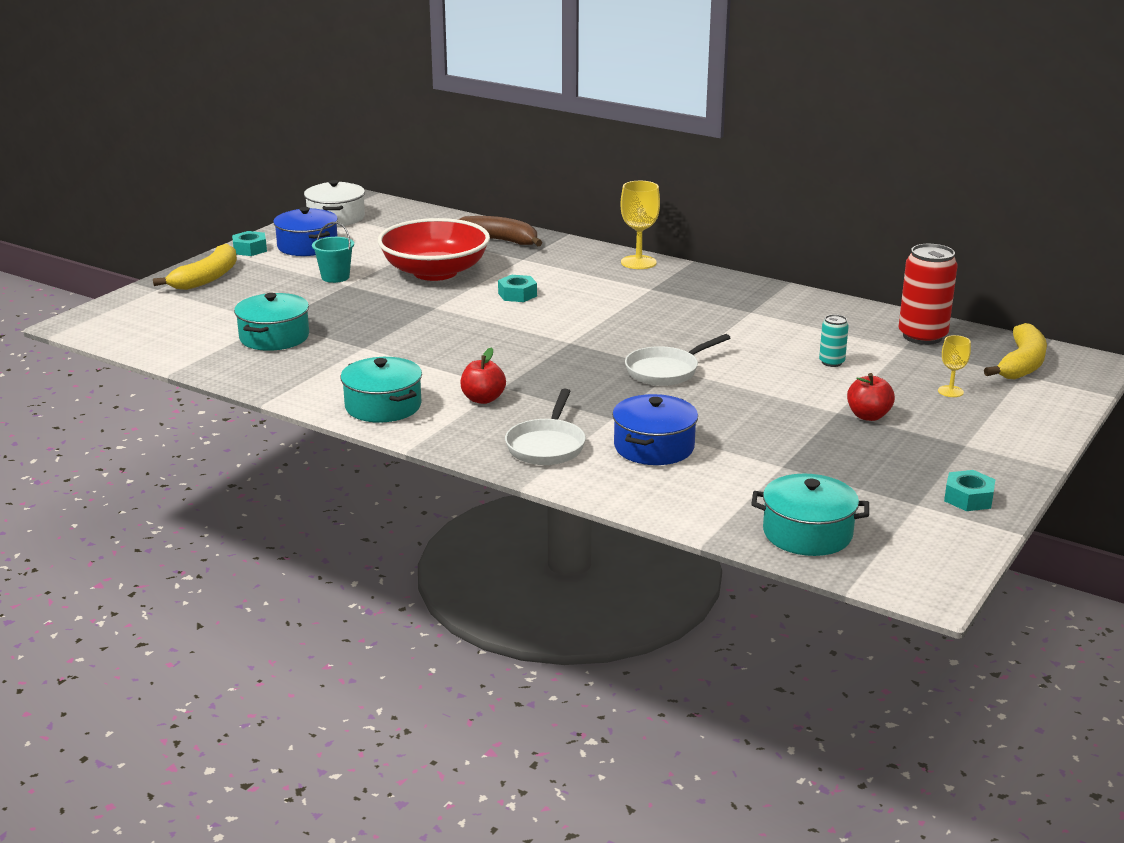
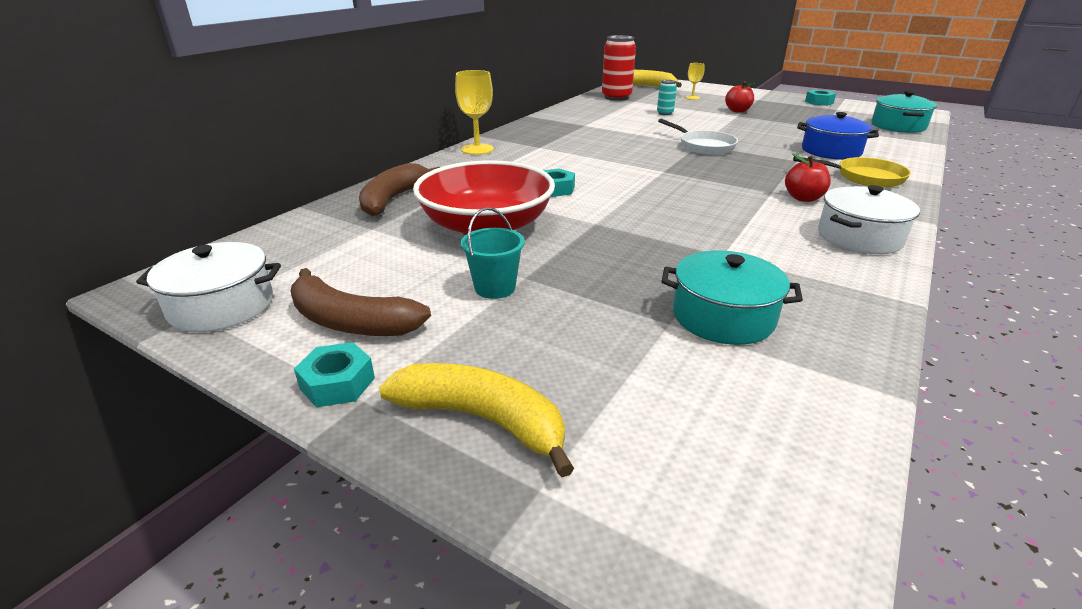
camera: 90 degrees left, 5 degrees up
(307, 246) = (351, 321): blue pot -> brown banana
(383, 406) = (859, 237): turquoise pot -> white pot
(546, 446) = (865, 177): white pan -> yellow pan

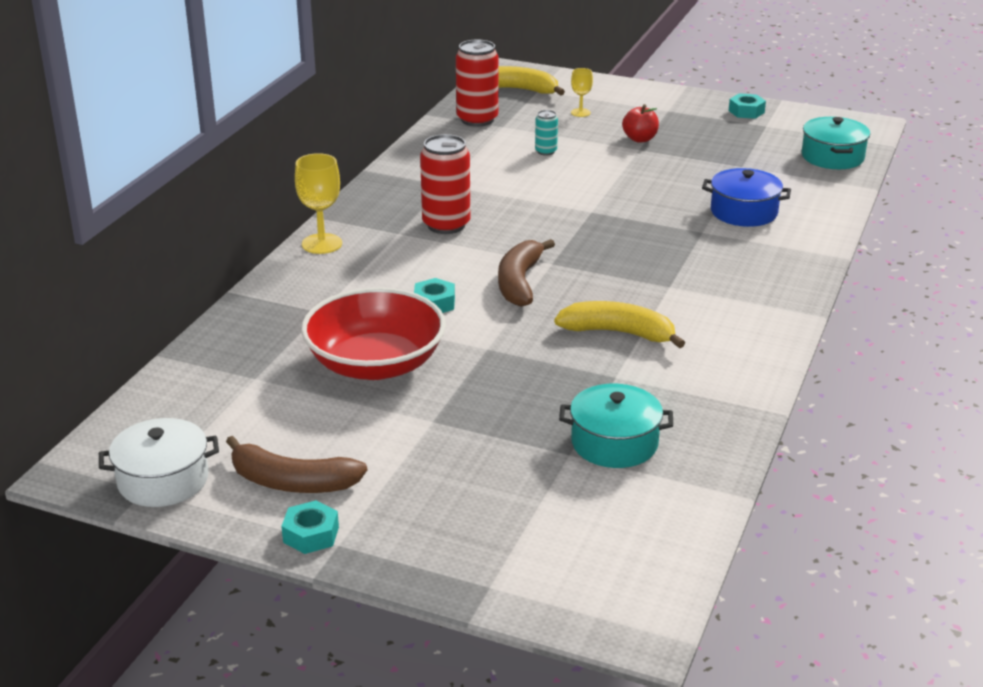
camera: 10 degrees left, 0 degrees up
(393, 199) = (257, 335): brown banana -> brown banana (520, 282)
(483, 420) = (436, 548): yellow banana -> yellow banana (619, 333)
(495, 288) = (408, 435): turquoise bucket -> none
(579, 145) = (446, 225): none -> red can
(703, 146) = (596, 215): white pan -> none
(803, 198) = (701, 293): red apple -> none
(859, 237) = (747, 342): white pot -> none
(865, 177) = (772, 255): yellow pan -> none

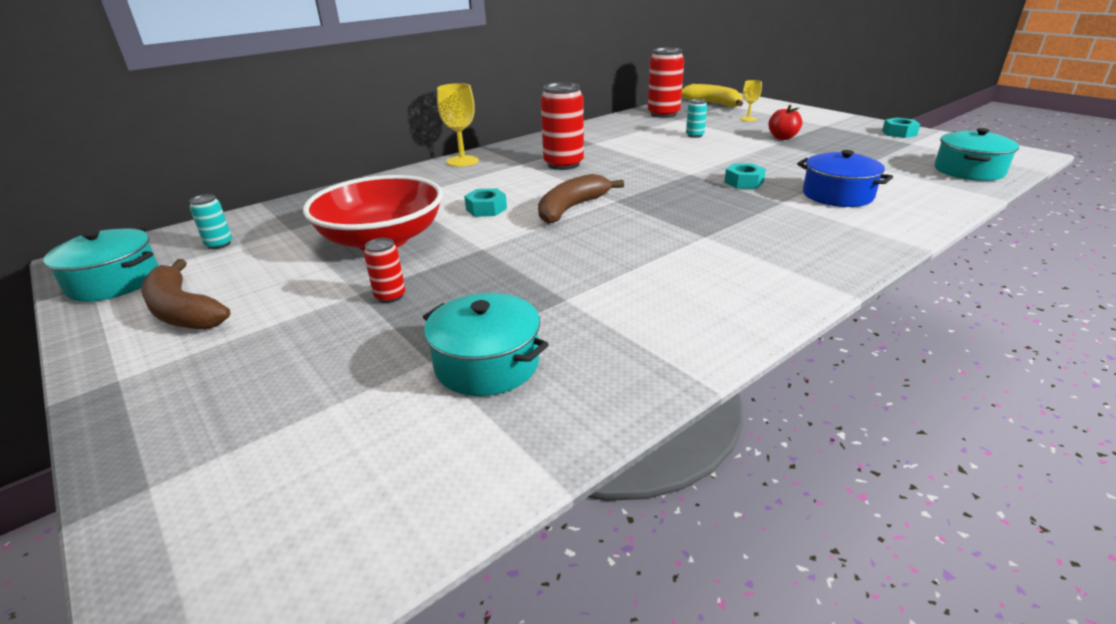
camera: 30 degrees right, 0 degrees up
(163, 480) = (114, 282): white pot -> turquoise pot
(204, 414) = (219, 244): none -> turquoise can
(311, 534) = (117, 361): turquoise nut -> turquoise nut (743, 182)
(465, 415) = (390, 296): none -> red can
(619, 333) = (613, 263): yellow banana -> none

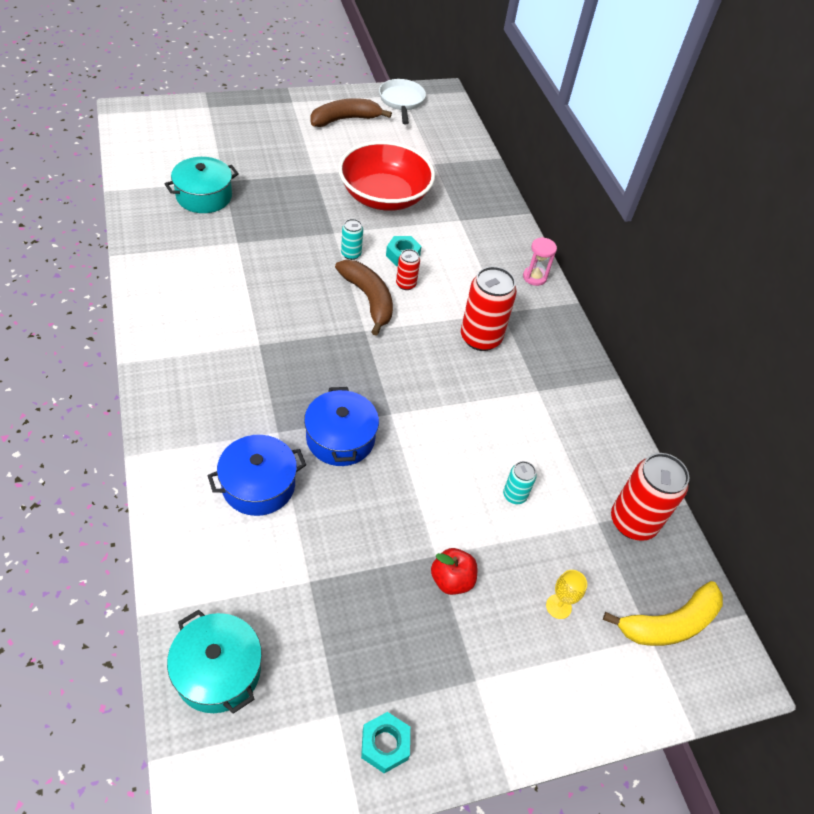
camera: 105 degrees right, 20 degrees up
(114, 282) = (401, 101): turquoise pot -> white pan
(219, 244) = (429, 136): turquoise can -> turquoise can (351, 254)
(390, 296) = (301, 183): red can -> red can (406, 284)
(462, 161) = (534, 277): yellow goblet -> pink hourglass
(743, 182) = (340, 438): turquoise nut -> blue pot

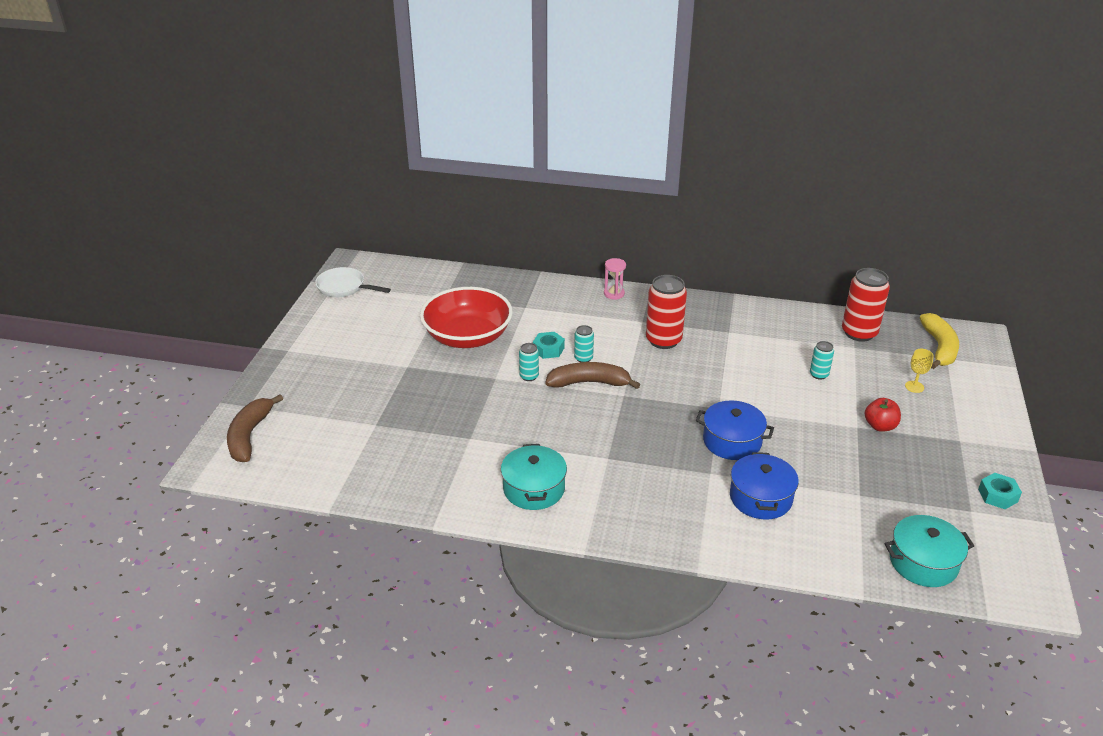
camera: 55 degrees left, 15 degrees down
(204, 196) = (389, 443): turquoise pot -> turquoise pot (534, 489)
(345, 119) = (343, 327): brown banana -> brown banana (249, 435)
(406, 284) = (583, 358): red can -> turquoise can

